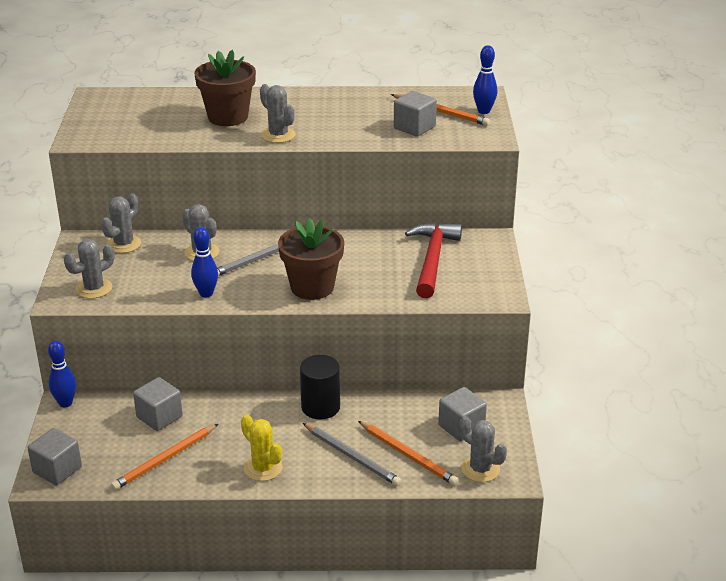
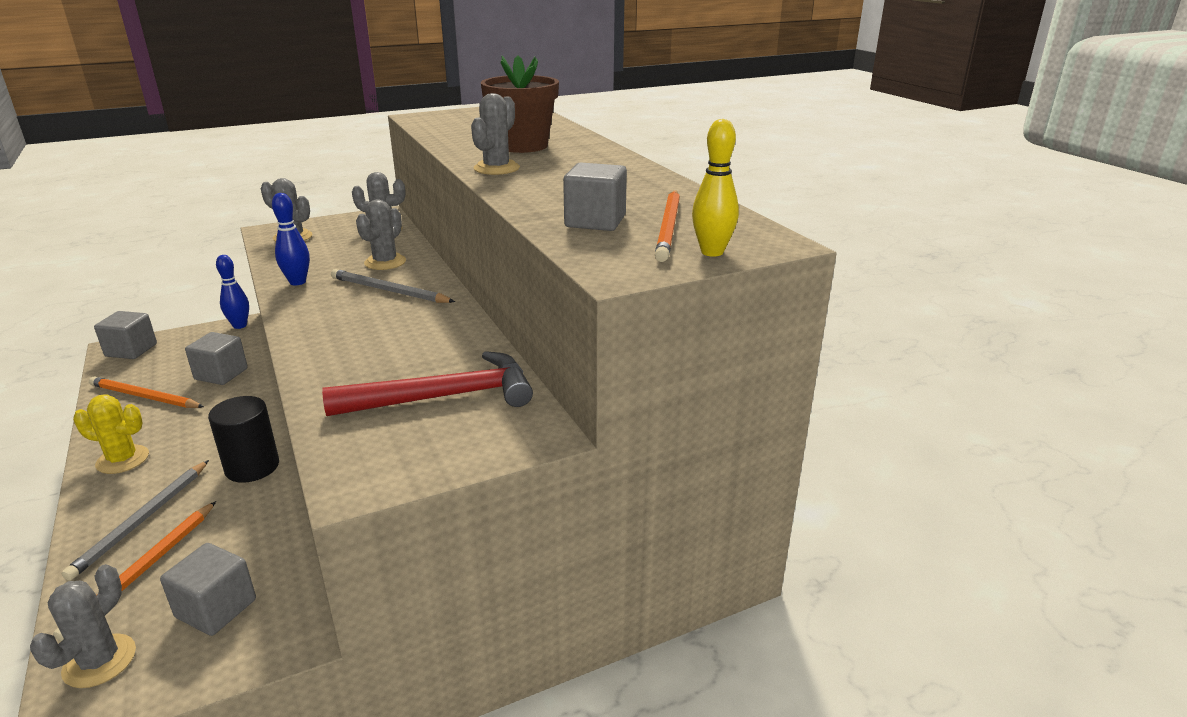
camera: 65 degrees right, 5 degrees down
(263, 468) = (122, 460): yellow cactus -> yellow cactus turned 75 degrees clockwise
(312, 287) = (331, 332): brown flower pot -> none
(484, 111) = (712, 252): blue bowling pin -> yellow bowling pin

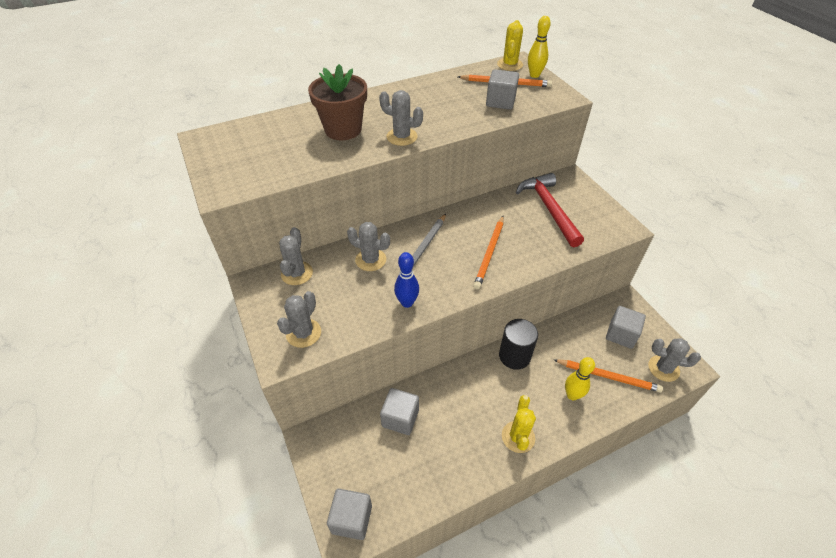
camera: 90 degrees left, 20 degrees up
(142, 520) = (572, 395): grey pencil -> yellow bowling pin
(144, 397) = (436, 463): orange pencil -> orange pencil (489, 253)
(240, 325) = (310, 437): blue bowling pin -> none
(752, 234) = (510, 65): none -> yellow cactus

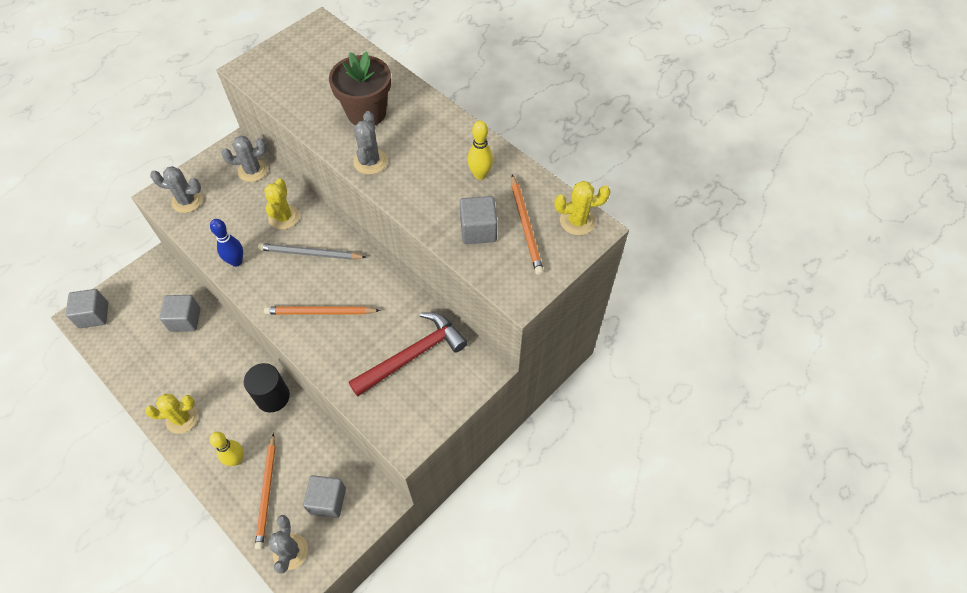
camera: 70 degrees right, 10 degrees up
(370, 260) = (284, 217): grey cactus -> yellow cactus
(534, 75) = (562, 252): yellow bowling pin -> yellow bowling pin (480, 175)

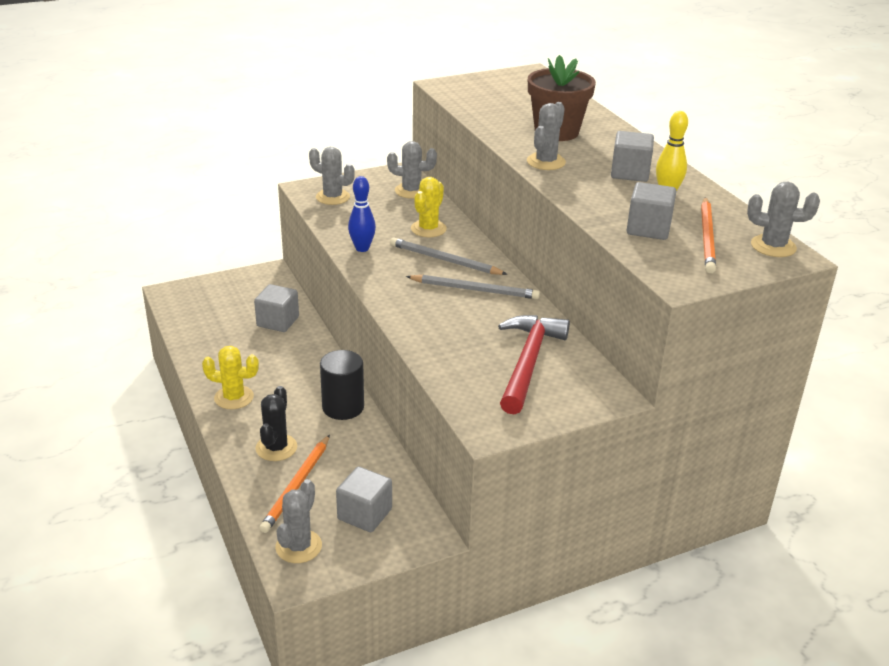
camera: 20 degrees right, 25 degrees down
(94, 315) = (186, 295): grey cube -> grey cube (630, 173)
(236, 459) = (276, 448): yellow bowling pin -> black cactus
(320, 312) = (435, 304): orange pencil -> none
(346, 283) = (475, 290): none -> grey pencil
(413, 355) = (528, 362): red hammer -> red hammer turned 60 degrees counterclockwise
(577, 221) = (773, 246): yellow cactus -> grey cactus

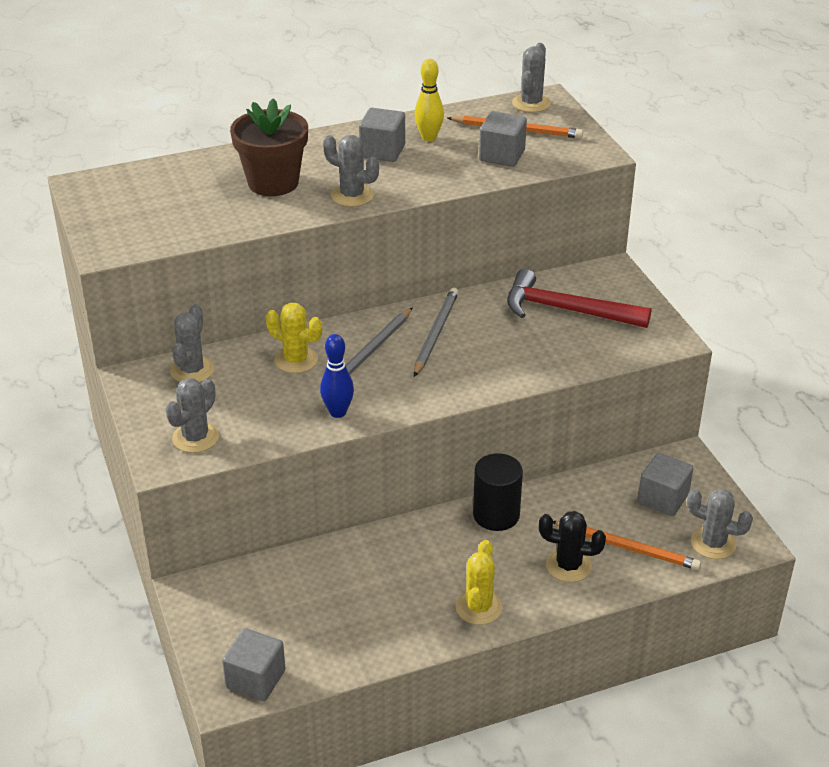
camera: 85 degrees left, 5 degrees up
(278, 321) = (317, 576): grey cube -> grey cube (255, 679)

